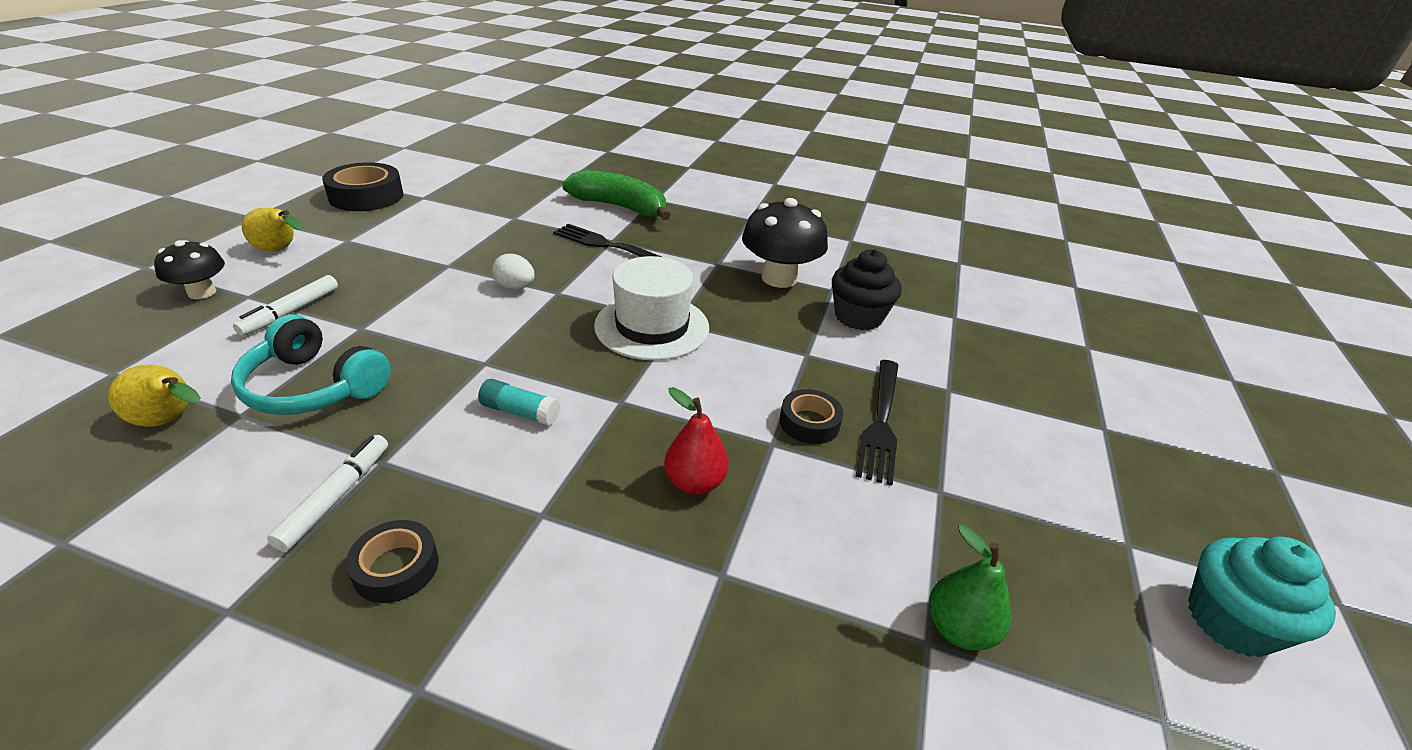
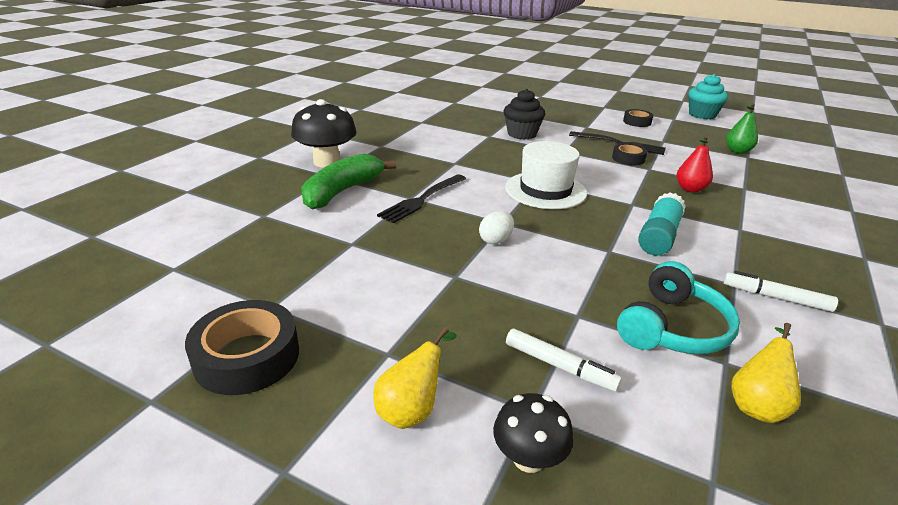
camera: 80 degrees left, 5 degrees down
(396, 568) = (808, 270): black tape -> black tape (637, 122)
(520, 412) = (659, 236): turquoise glue stick -> turquoise glue stick, size x1.63
(779, 278) = (476, 147): black mushroom -> black mushroom (327, 162)

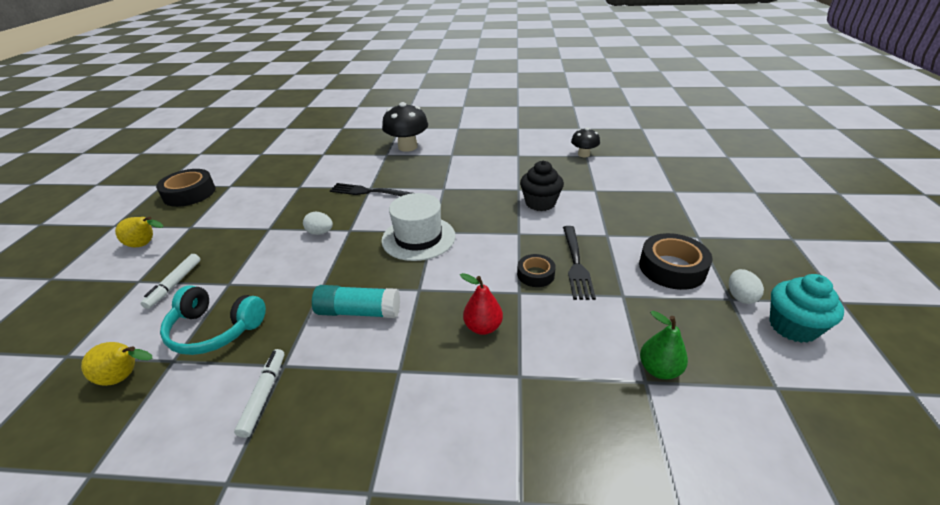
camera: 70 degrees right, 5 degrees up
(342, 191) = (366, 164): green banana -> none
(528, 458) = (103, 286): black mushroom -> black mushroom (583, 154)
(637, 122) = (672, 268): black tape -> black tape, size x1.71
(672, 116) = (740, 296): none -> white egg

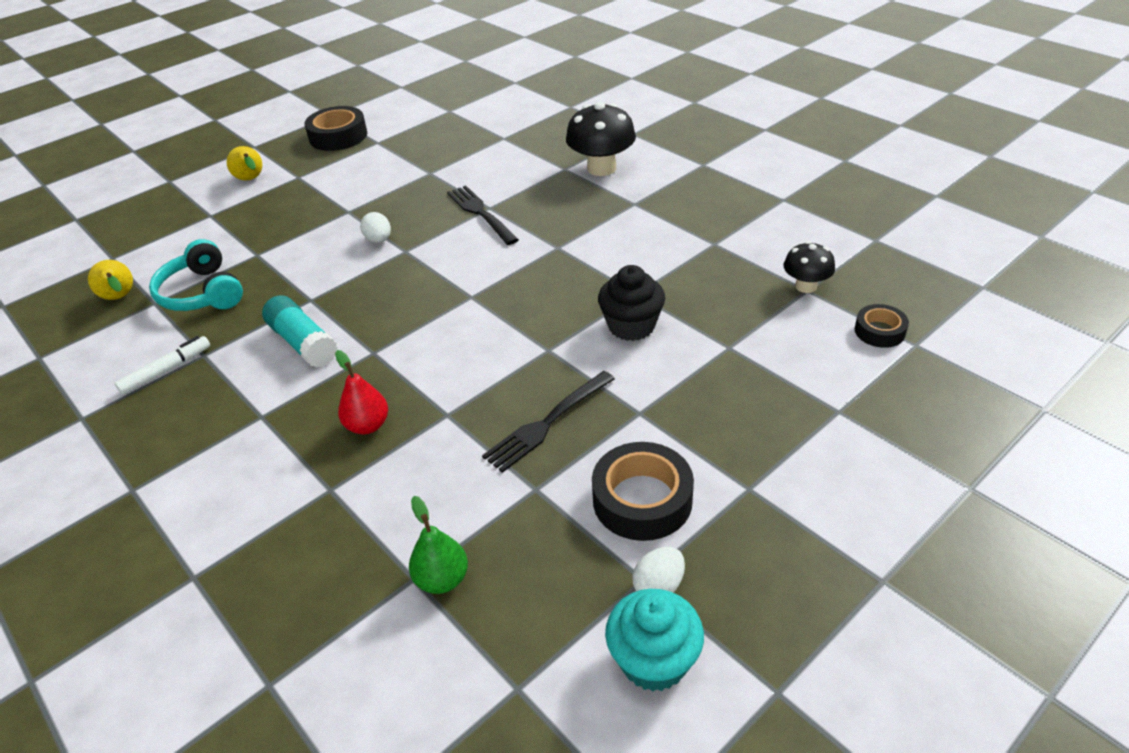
camera: 45 degrees right, 5 degrees up
(174, 284) = (226, 233): white marker -> none
(418, 238) = (448, 296): white hat -> none
(535, 274) = (490, 407): black tape -> black tape (879, 331)

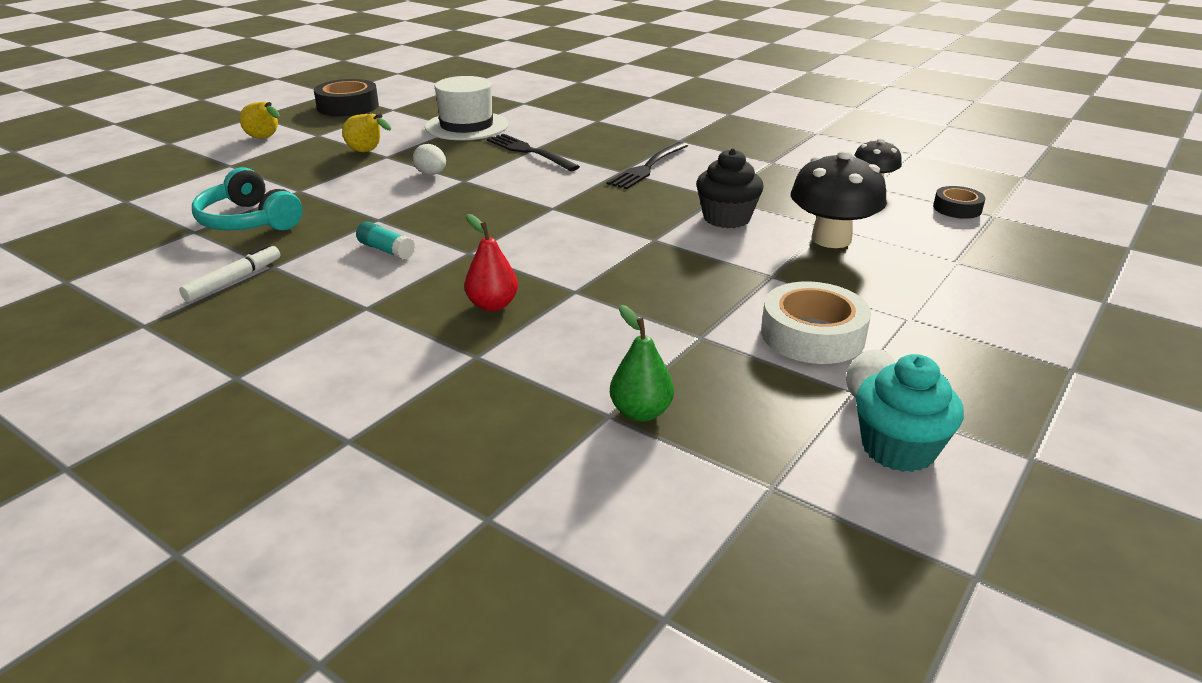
camera: 15 degrees left, 10 degrees down
(120, 298) = (150, 230): yellow pear -> yellow pear (368, 152)
(303, 343) = (386, 250): turquoise glue stick -> turquoise glue stick, size x0.61
(436, 171) = (466, 126): none -> white hat
(547, 423) = (684, 289): black fork -> black fork (648, 167)
(601, 168) = (633, 119): black mushroom -> black mushroom (831, 239)
(642, 500) = (812, 335): black tape -> white tape

